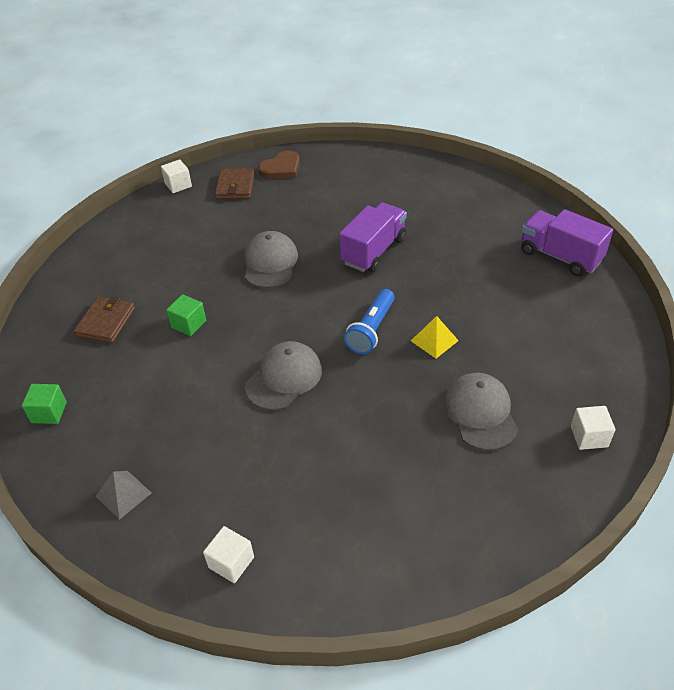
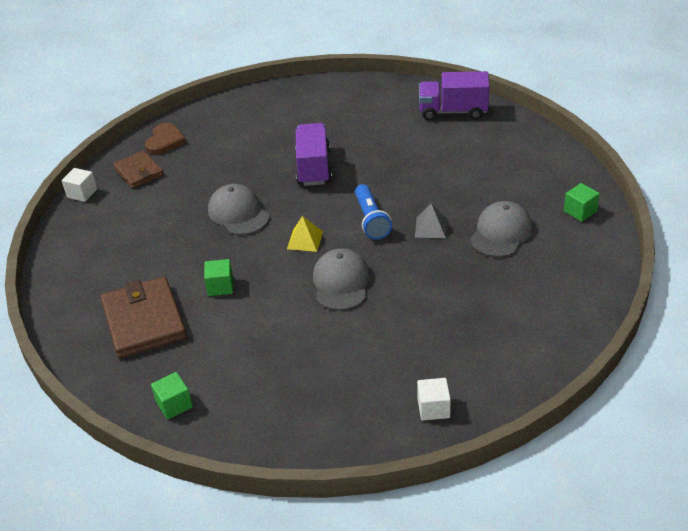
camera: 35 degrees left, 5 degrees down
(106, 322) = (144, 321): brown wallet -> brown wallet, size x1.63
(123, 494) = (305, 418): grey pyramid -> grey pyramid (431, 227)
(434, 340) = (423, 205): yellow pyramid -> yellow pyramid (305, 240)
(480, 413) = (501, 233): grey cap -> grey cap turned 75 degrees clockwise
(589, 436) = (580, 211): white cube -> green cube

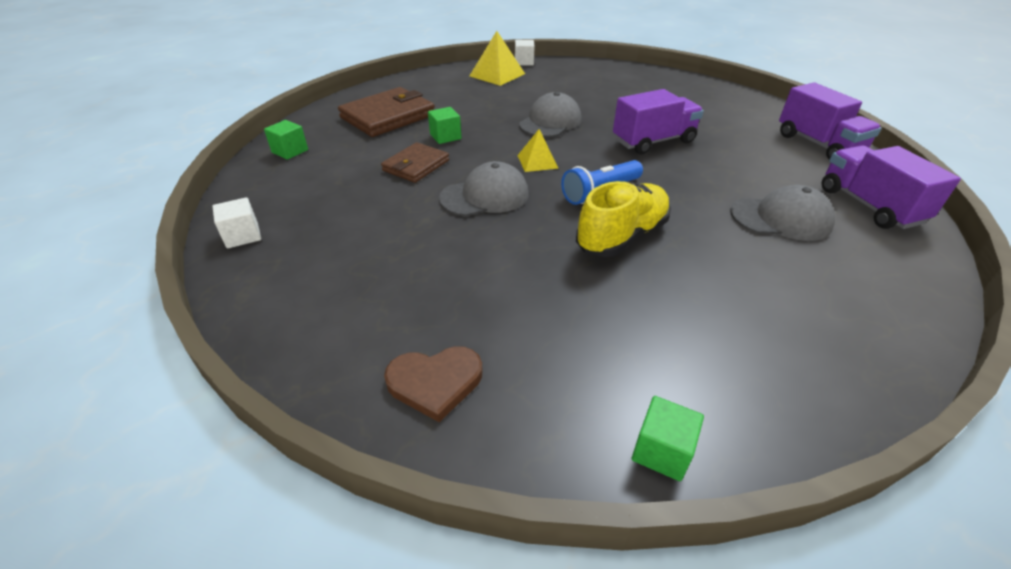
camera: 65 degrees right, 0 degrees up
(100, 221) = (497, 75): none -> yellow pyramid
(139, 172) = (567, 73): brown wallet -> brown wallet (416, 165)
(165, 141) = (617, 73): brown heart -> brown heart (435, 382)
(370, 94) = (818, 144): none -> purple truck
(431, 227) = (622, 236): grey pyramid -> yellow shoe
(433, 408) = (295, 307): white cube -> white cube (242, 236)
(501, 233) = (661, 300): grey cap -> grey cap (781, 218)
(580, 211) = (793, 384): green cube -> green cube (661, 451)

